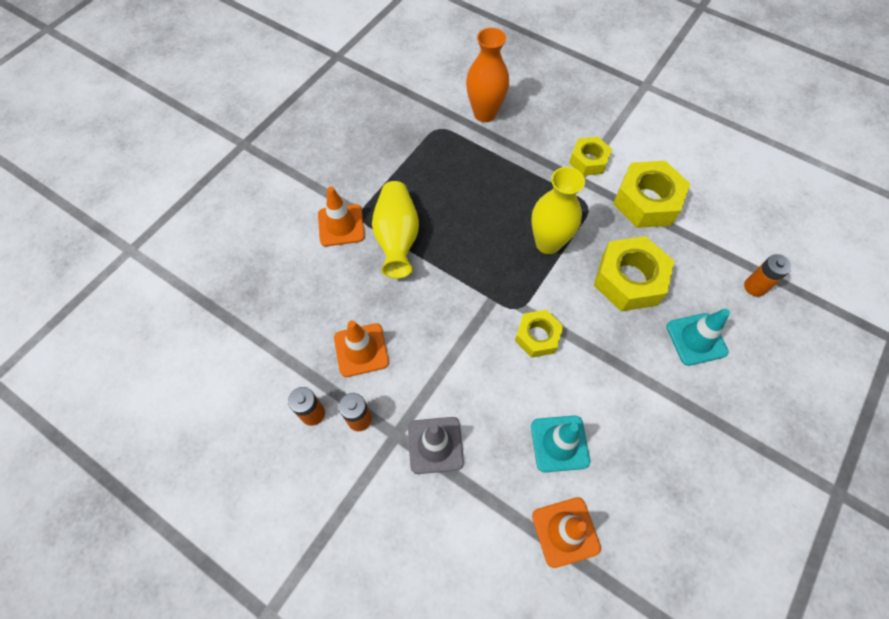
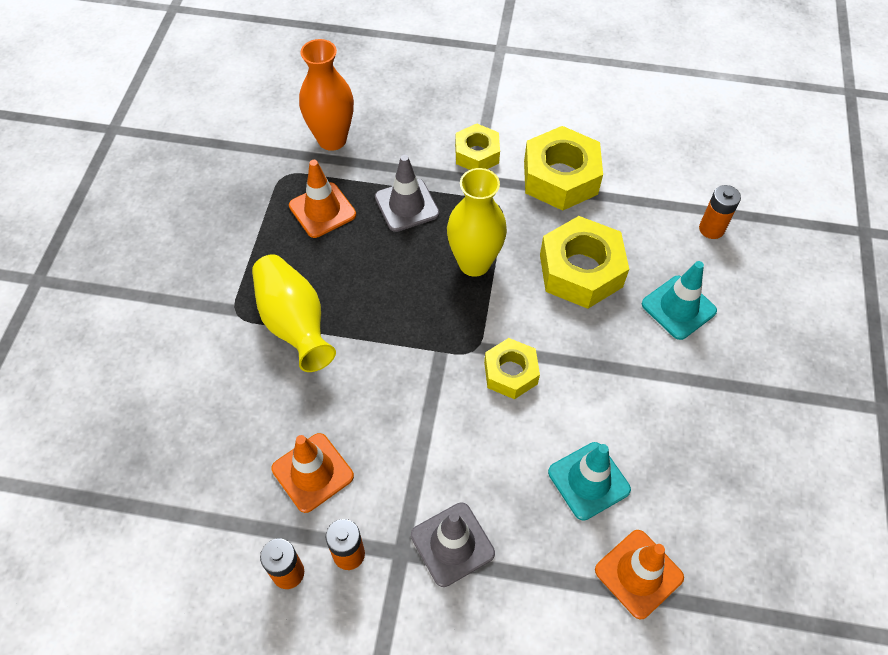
camera: 25 degrees left, 5 degrees down
(341, 225) = (217, 334): orange traffic cone -> orange traffic cone (322, 210)
(517, 181) = (406, 205): none -> grey traffic cone

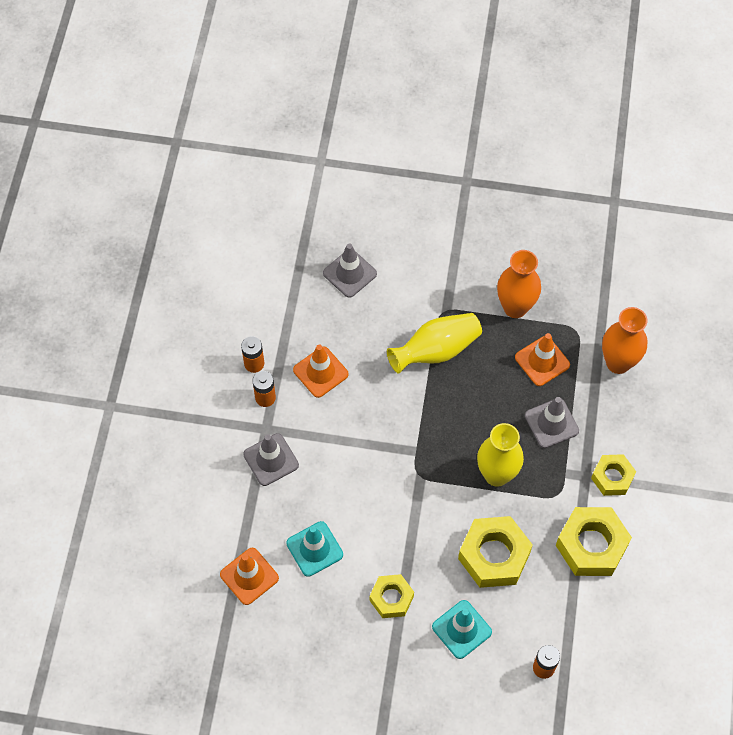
camera: 90 degrees right, 5 degrees up
(153, 431) = (349, 273): none -> grey traffic cone
(243, 234) = (515, 307): none -> orange vase
(510, 373) = (399, 499): yellow nut -> yellow nut (391, 598)

